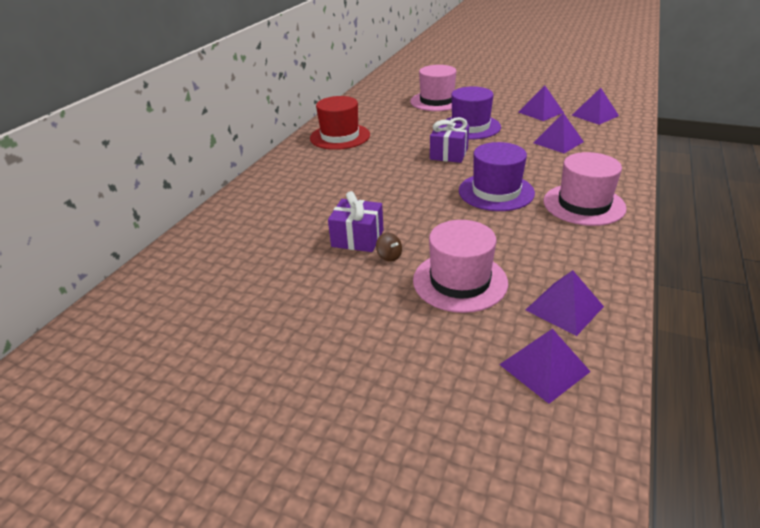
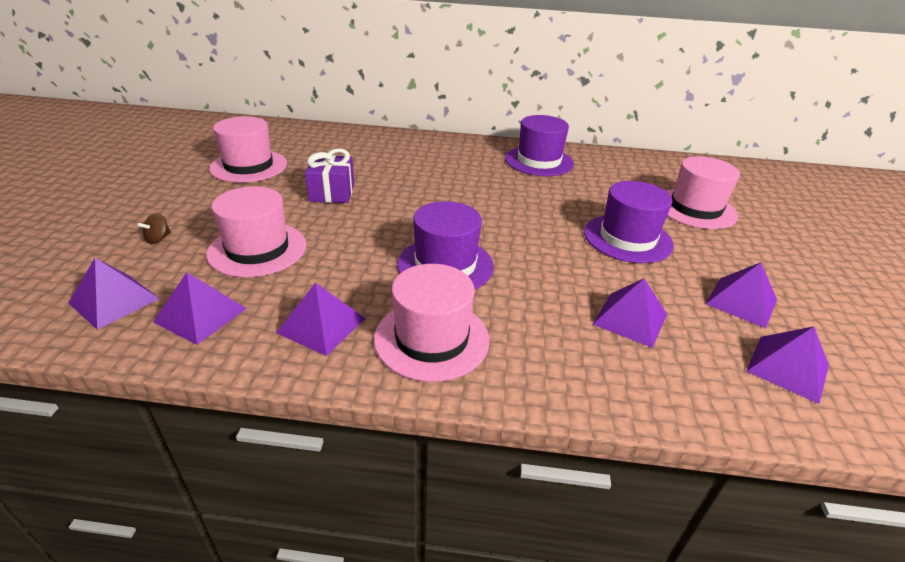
camera: 70 degrees right, 0 degrees up
(261, 296) = (249, 166): none -> pink hat
(340, 136) = (539, 161): red hat -> purple hat
(389, 256) = (302, 210): brown spinning top -> brown spinning top (158, 239)
(449, 154) = (533, 227): purple gift -> none
(573, 247) = (321, 325): none -> purple pyramid

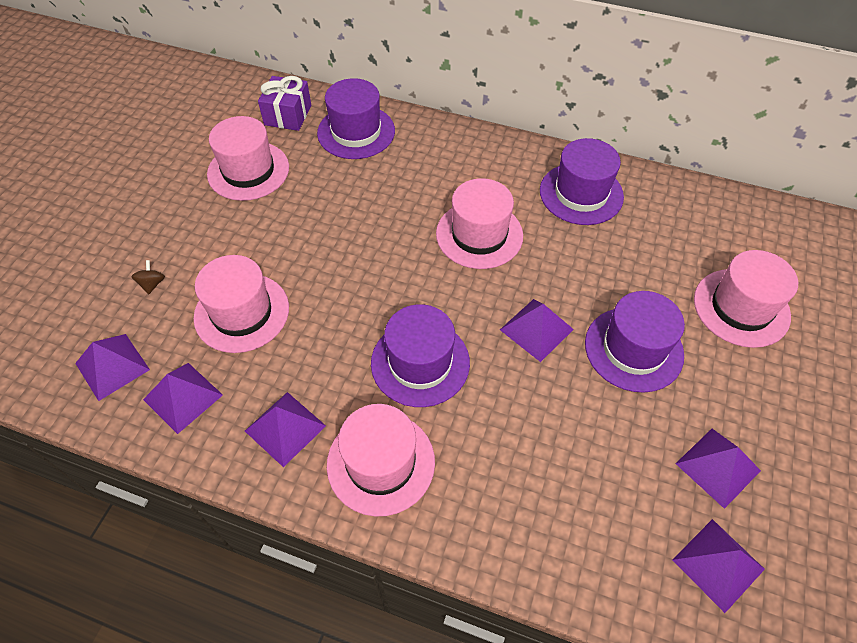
camera: 15 degrees right, 20 degrees up
(158, 239) = (152, 284): brown spinning top -> brown spinning top turned 135 degrees clockwise
(332, 192) = (328, 228): purple gift -> purple gift (288, 115)
(342, 141) = (356, 132): none -> purple hat
(467, 187) = (479, 234): none -> pink hat
(630, 319) = (584, 470): purple pyramid -> purple pyramid (536, 329)

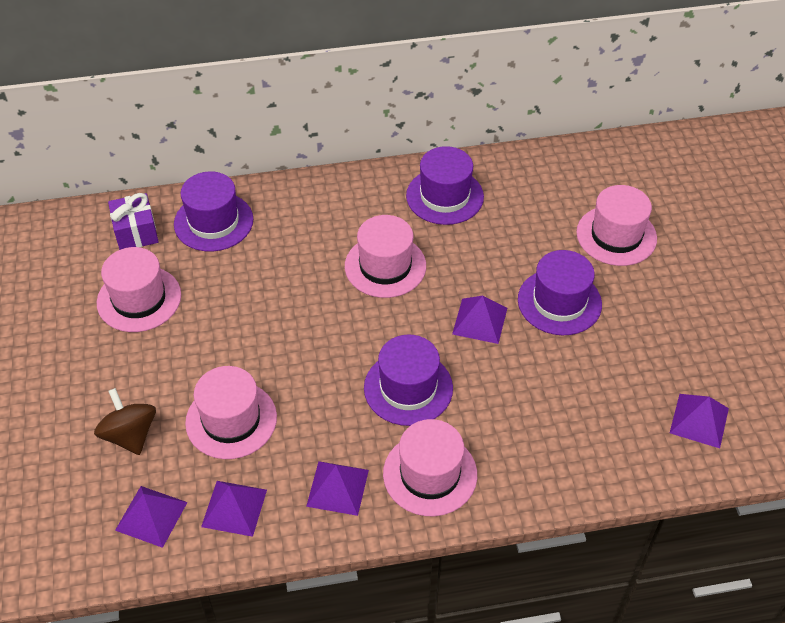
camera: 30 degrees left, 5 degrees down
(152, 284) = (130, 435): brown spinning top -> brown spinning top, size x2.07
(718, 467) = (664, 357): purple pyramid -> none

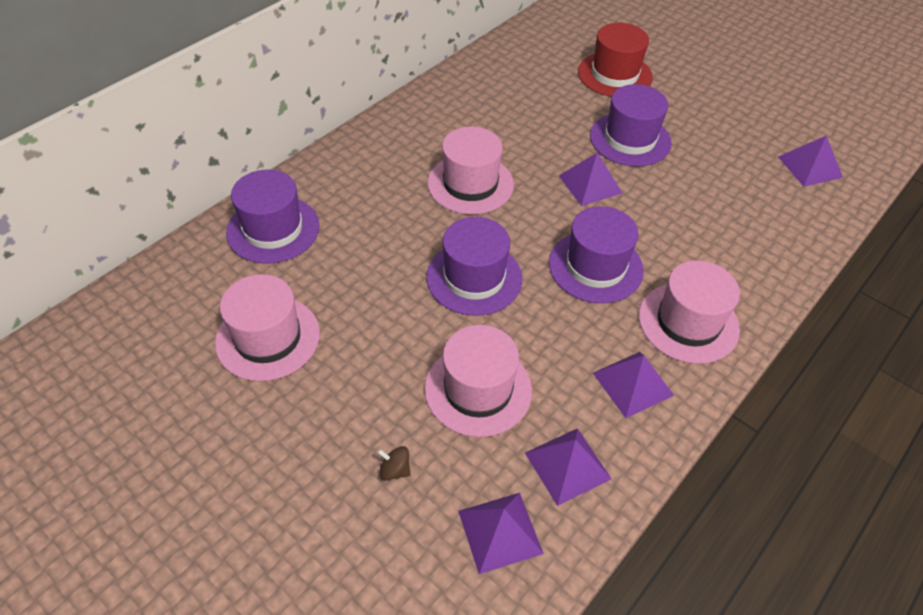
camera: 40 degrees left, 0 degrees up
(130, 435) = (395, 470): brown spinning top -> brown spinning top, size x0.48
(136, 232) = (200, 280): purple gift -> none
(444, 196) = (459, 108): purple hat -> purple hat (474, 278)
(616, 235) = (614, 74): pink hat -> red hat

